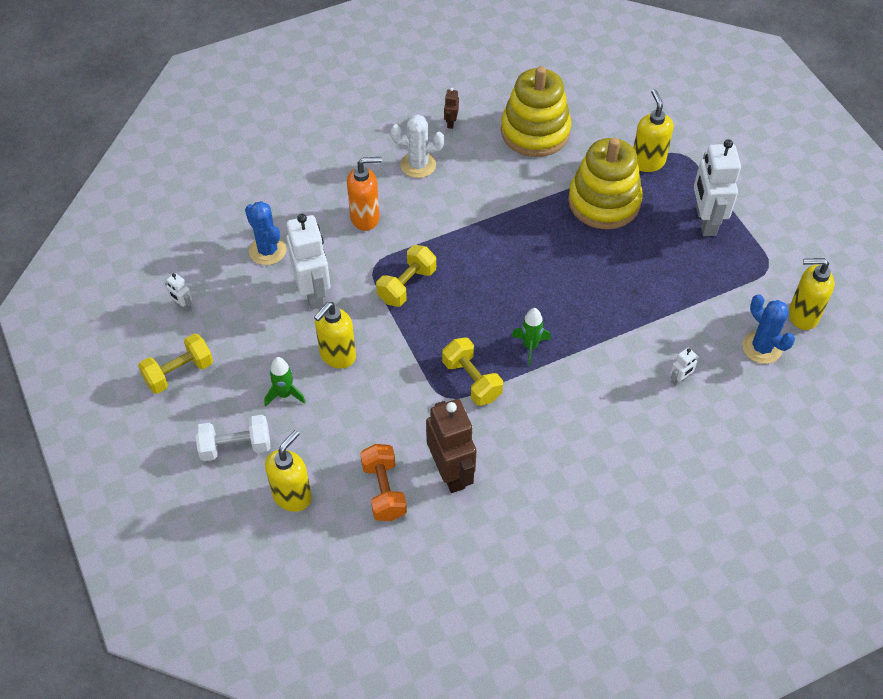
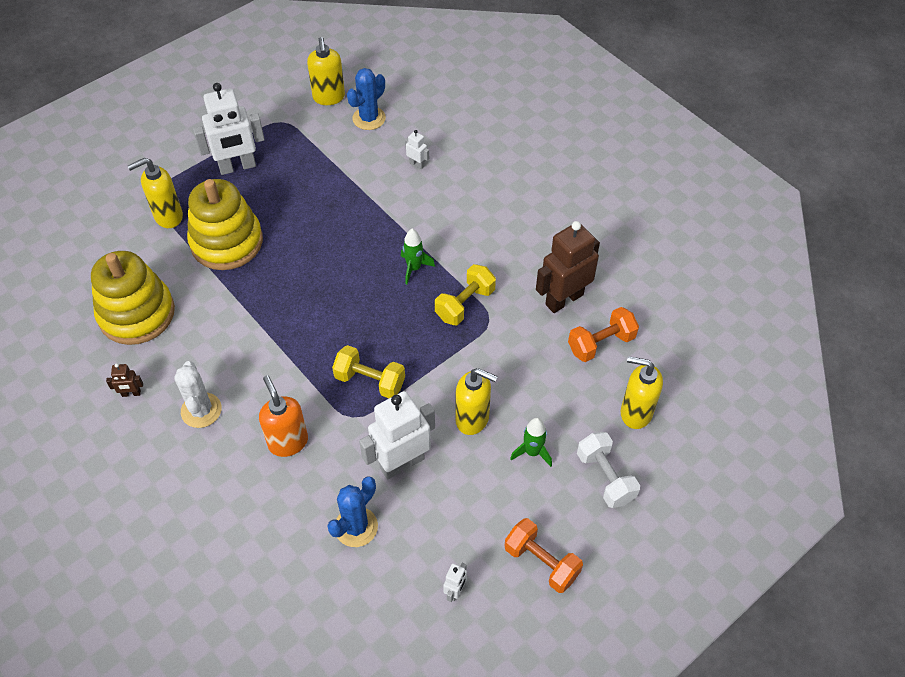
camera: 105 degrees left, 0 degrees up
(179, 373) = (541, 562): yellow dumbbell -> orange dumbbell

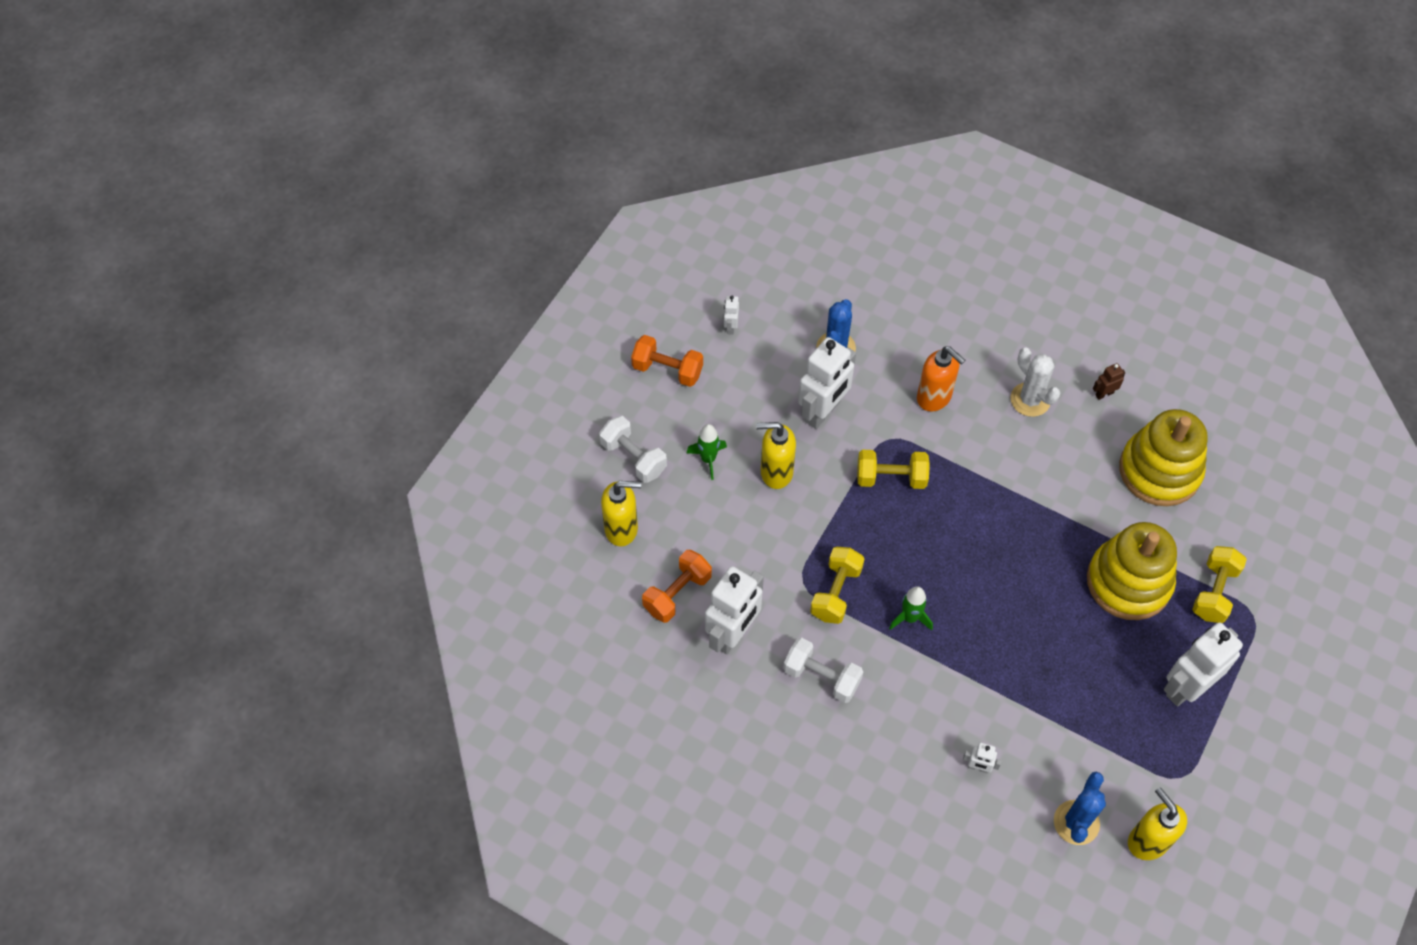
camera: 160 degrees right, 5 degrees up
(168, 216) = (1214, 592): yellow soap dispenser -> yellow dumbbell
(504, 249) = (821, 677): none -> white dumbbell
(564, 299) = (733, 634): brown robot -> white robot

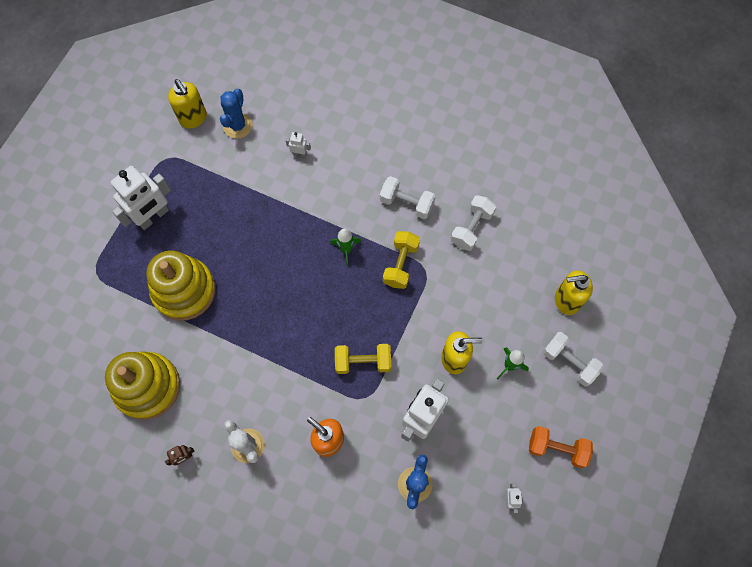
camera: 175 degrees right, 10 degrees up
(677, 593) = (516, 254): orange dumbbell -> none
(733, 634) = (471, 228): white robot -> white dumbbell
(1214, 592) = (121, 288): yellow dumbbell -> none

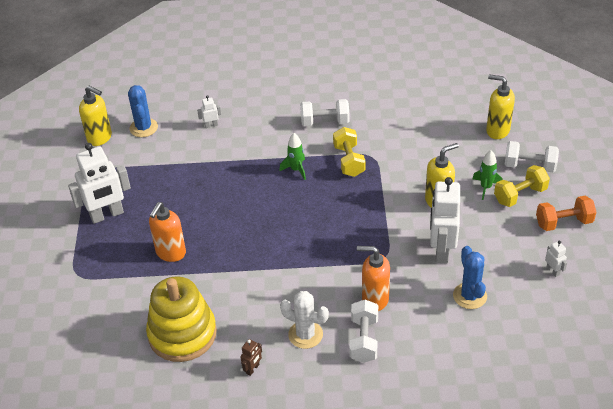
camera: 25 degrees left, 25 degrees down
(153, 217) = (107, 215): white robot -> white robot turned 45 degrees clockwise
(184, 290) = (170, 253): yellow stacking toy -> orange soap dispenser
(363, 362) = (364, 235): yellow dumbbell -> yellow dumbbell (520, 195)
(471, 228) = (389, 117): white dumbbell -> white dumbbell (364, 340)
(566, 300) = (497, 130): yellow soap dispenser -> yellow soap dispenser turned 60 degrees clockwise

